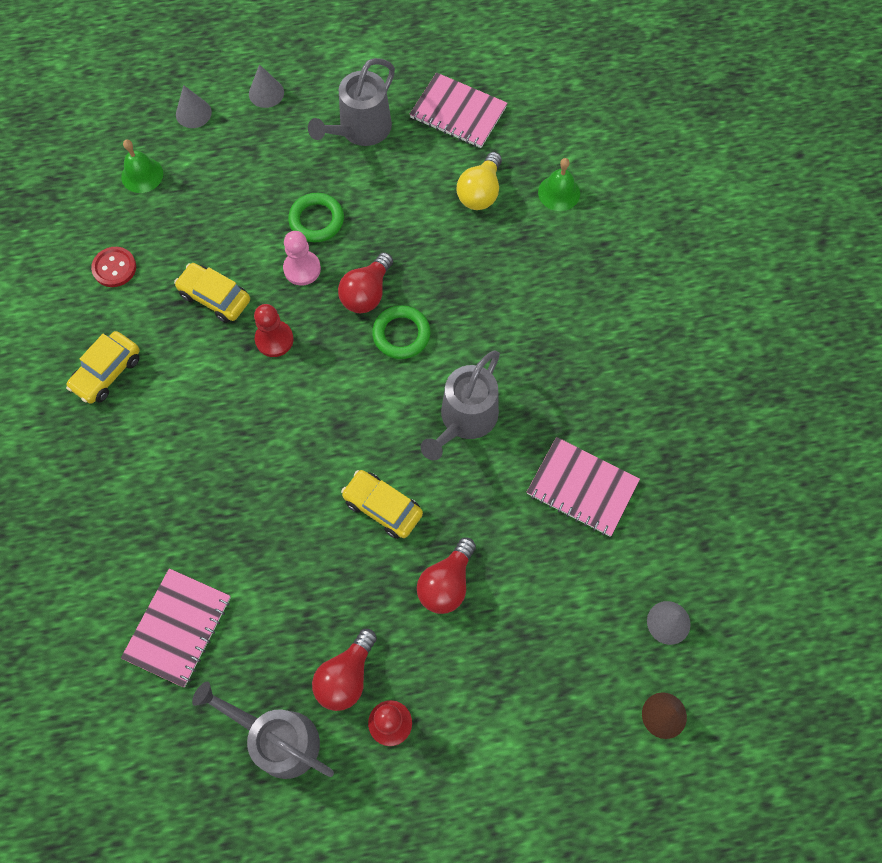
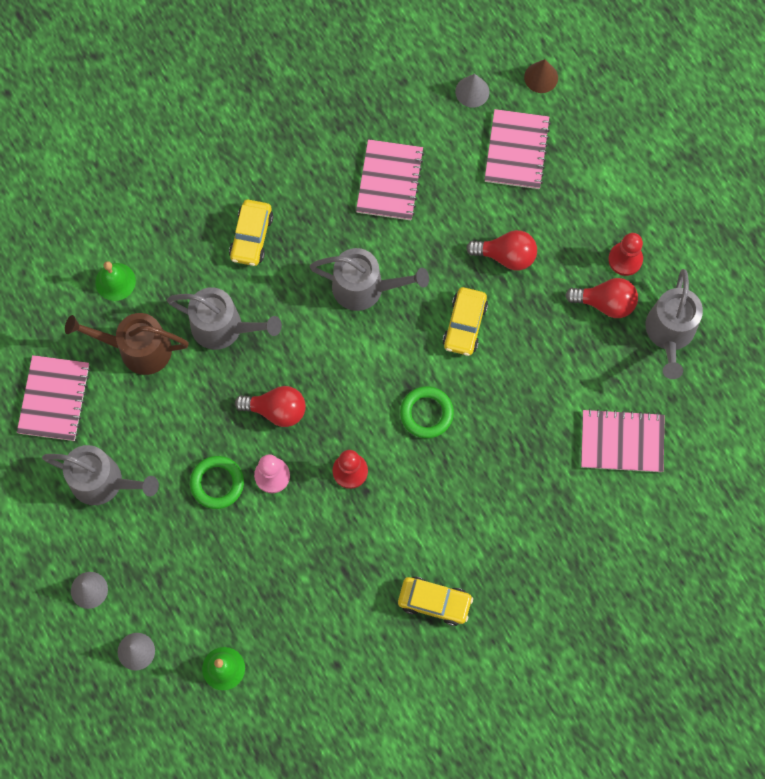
camera: 110 degrees left, 5 degrees up
(114, 268) = (331, 646): red button -> none
(215, 297) = (328, 540): yellow car -> yellow car (251, 237)
(401, 334) = (306, 366): green ring -> green ring (426, 413)
(473, 272) = (223, 327): none -> grey watering can
(480, 192) = (138, 349): yellow light bulb -> brown watering can
(574, 646) = (516, 150): none -> pink notebook

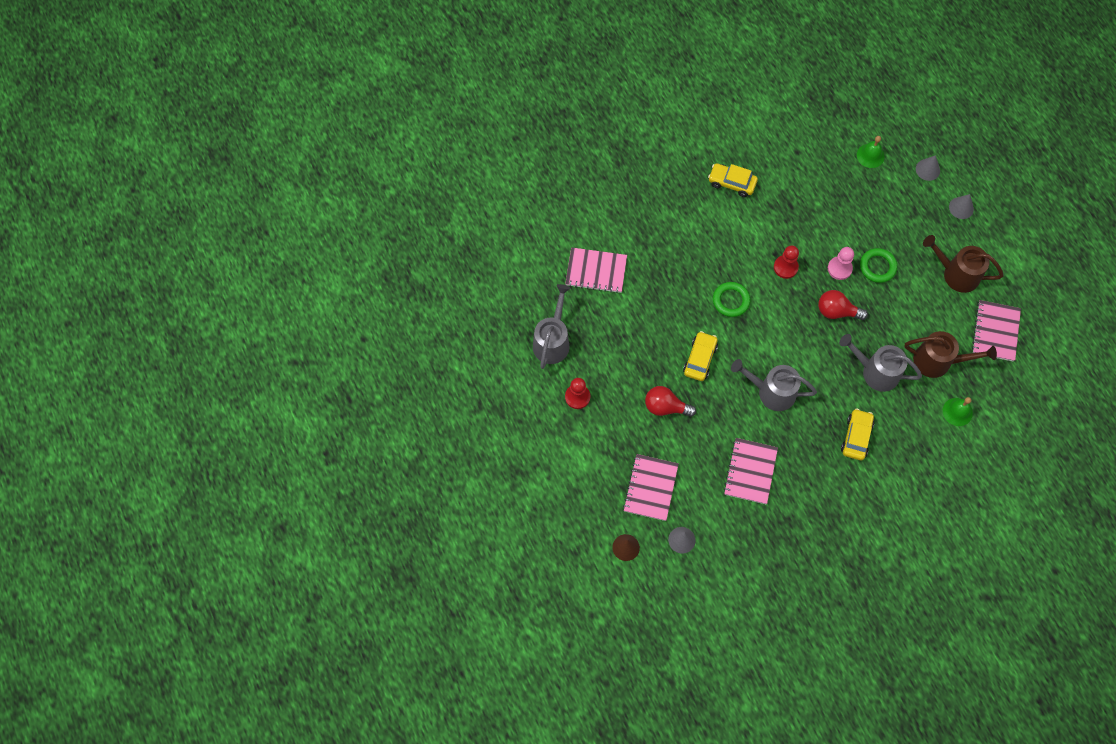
camera: 175 degrees left, 5 degrees down
(103, 482) = (956, 274): grey watering can -> brown watering can
(605, 303) = (596, 366): red light bulb -> none

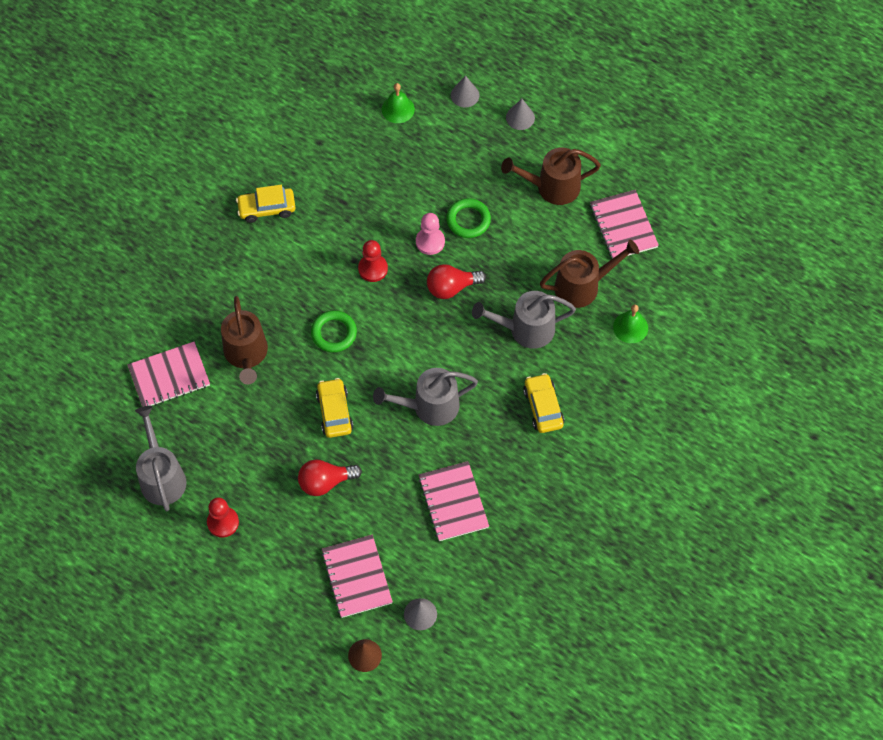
camera: 30 degrees left, 5 degrees down
(659, 283) = (246, 354): none -> brown watering can

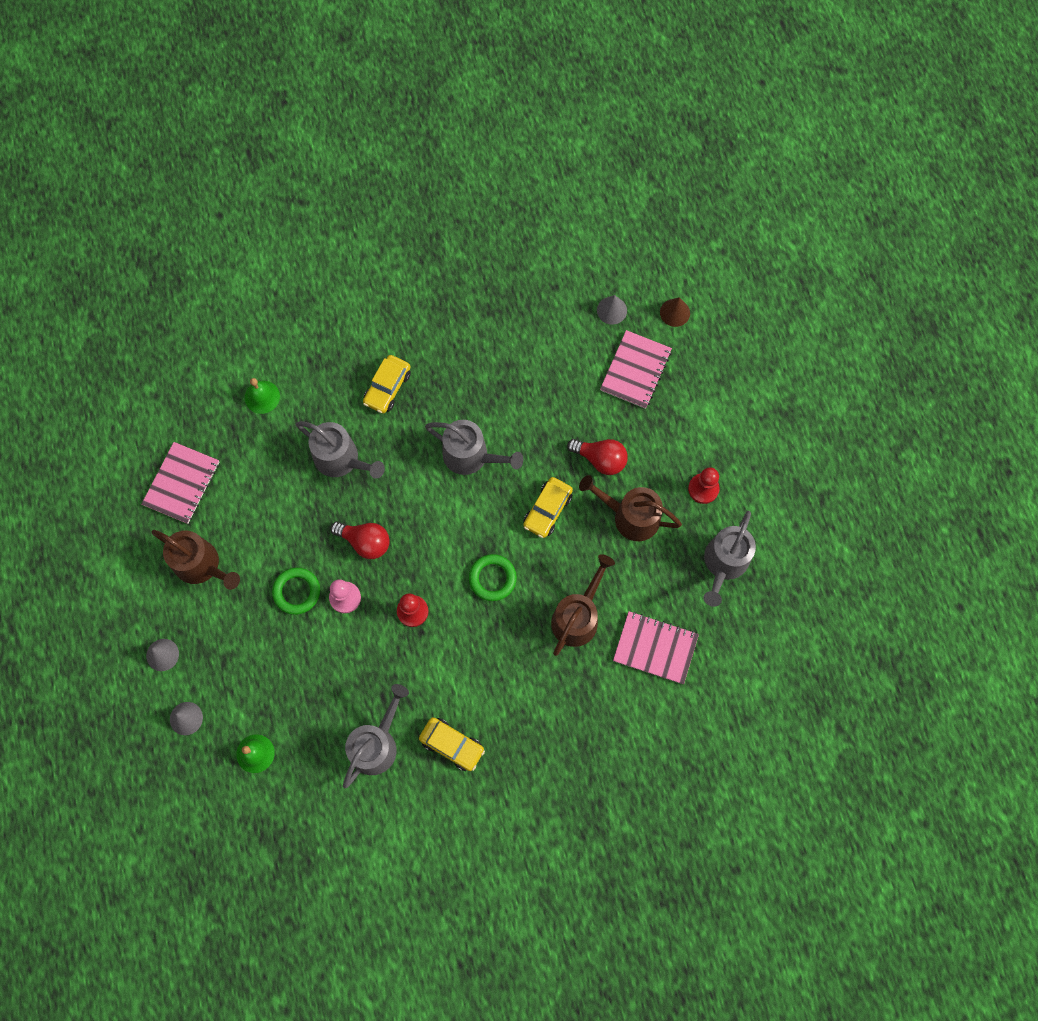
camera: 140 degrees left, 10 degrees up
(320, 172) = (376, 744): none -> grey watering can
(453, 502) = (518, 369): pink notebook -> none
(582, 286) = (264, 459): brown watering can -> brown watering can (630, 516)

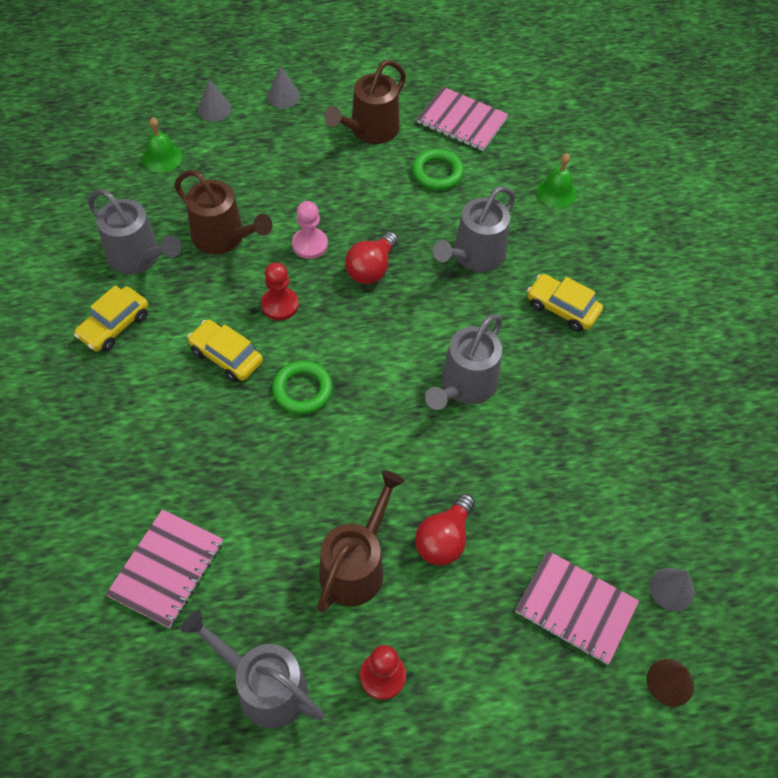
camera: 95 degrees right, 15 degrees down
(297, 592) = (325, 204): green ring -> green ring (437, 173)
(547, 510) = (381, 463): yellow car -> yellow car (226, 356)
(577, 617) = (232, 479): brown watering can -> brown watering can (223, 237)

